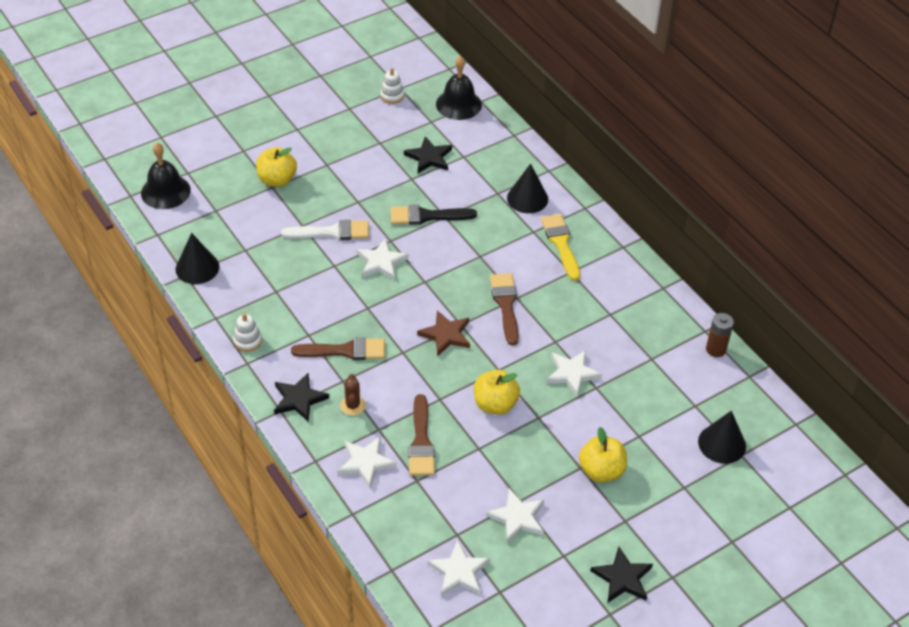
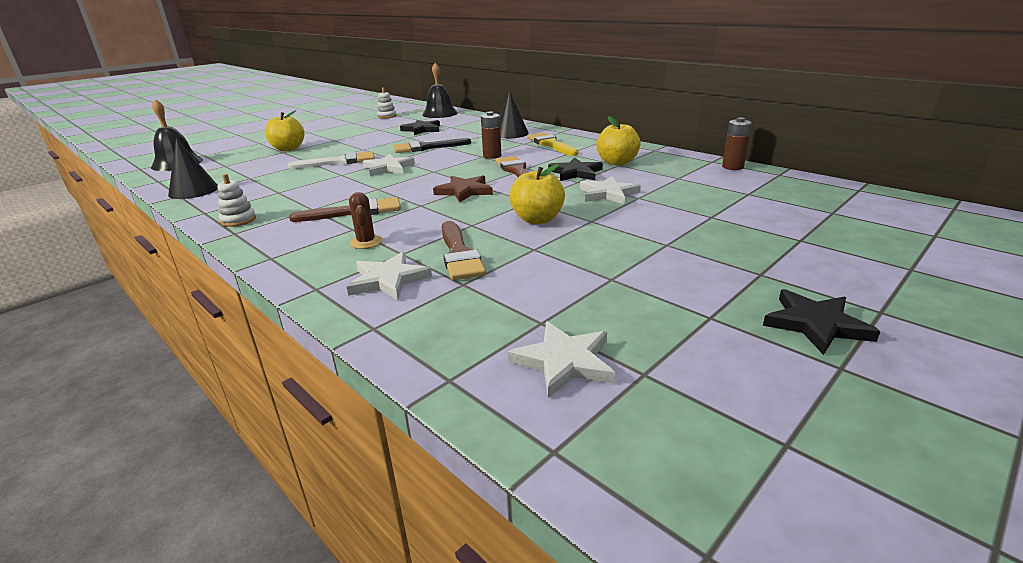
camera: 10 degrees left, 20 degrees down
(299, 399) = (296, 247): black star -> black star (575, 173)
(490, 259) = (492, 156): none -> brown battery
(517, 517) = (618, 293): white star -> none
(601, 471) = (693, 243): yellow apple -> yellow apple (617, 162)
(722, 443) = (804, 209): black cone -> none

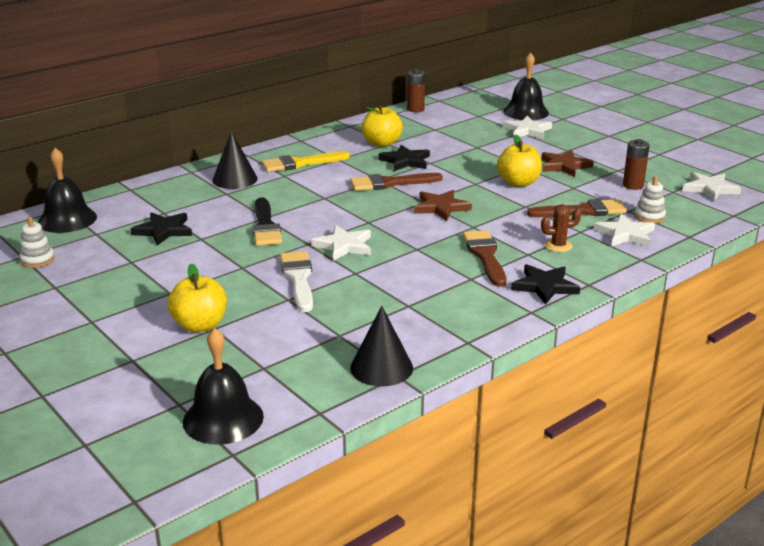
camera: 85 degrees left, 0 degrees up
(238, 220) = (496, 315): white stacking toy -> white stacking toy (649, 217)
(492, 156) = (327, 192): brown battery -> brown battery (633, 185)
(605, 243) = (564, 166): none -> brown star
(608, 194) = (466, 155): white star -> white star (527, 130)
(797, 217) = (526, 112): none -> black bell
(815, 324) = (662, 135): black star -> black star (544, 286)

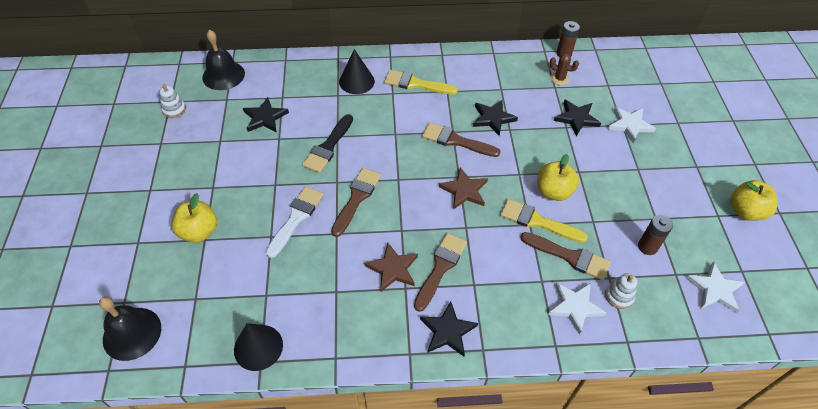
camera: 35 degrees right, 25 degrees up
(344, 246) = (356, 198): white star -> brown brush
(382, 143) = (496, 87): yellow apple -> yellow apple (745, 211)
(479, 140) = (576, 118): none -> black star
(526, 112) = (654, 98): black bell -> none
(529, 202) = (537, 221): none -> yellow brush
(558, 246) = (506, 289): brown cactus -> brown cactus (559, 79)
(564, 166) = (614, 189): brown star -> brown star (393, 269)

